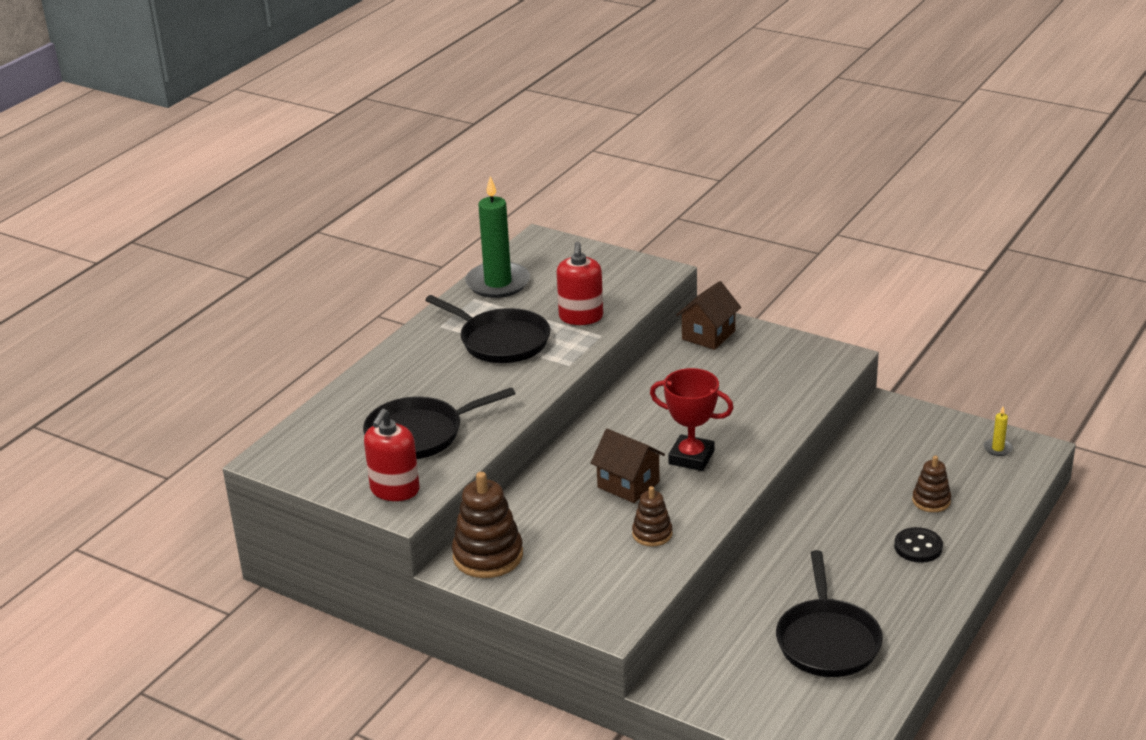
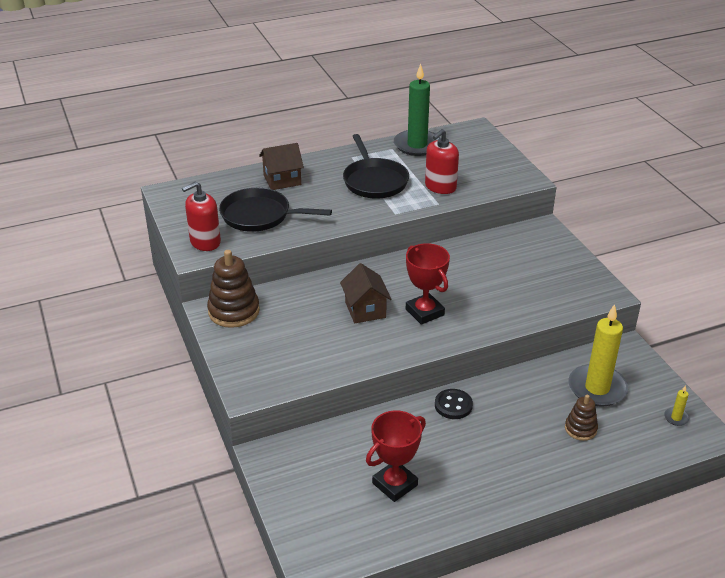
camera: 35 degrees right, 5 degrees up
(652, 534) = (341, 348): brown stacking toy -> none
(708, 335) = (533, 238): brown house -> brown house (282, 180)
(827, 640) = (395, 484): black pan -> red trophy
(904, 457) = (597, 388): none -> yellow candle
(918, 547) = (532, 456): black button -> black button (453, 405)

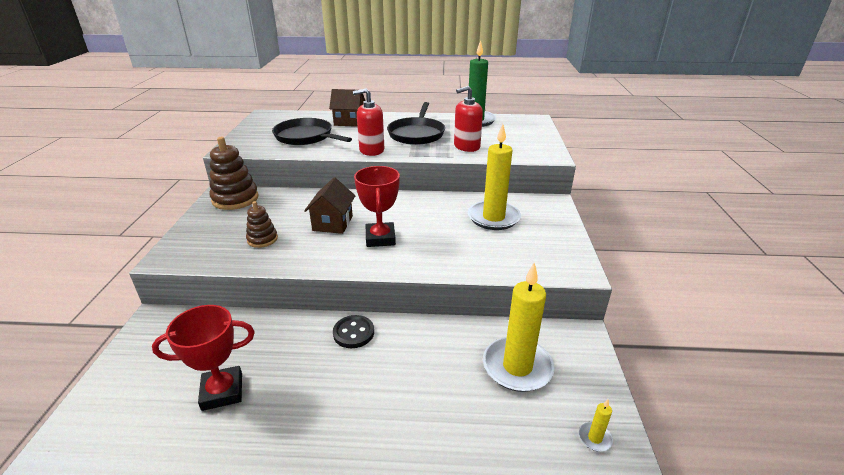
camera: 25 degrees right, 5 degrees down
(205, 242) = (247, 143): red soap dispenser -> red soap dispenser (371, 150)
(505, 260) = (493, 218): none -> yellow candle
(580, 429) = (464, 406): brown stacking toy -> brown stacking toy (262, 239)

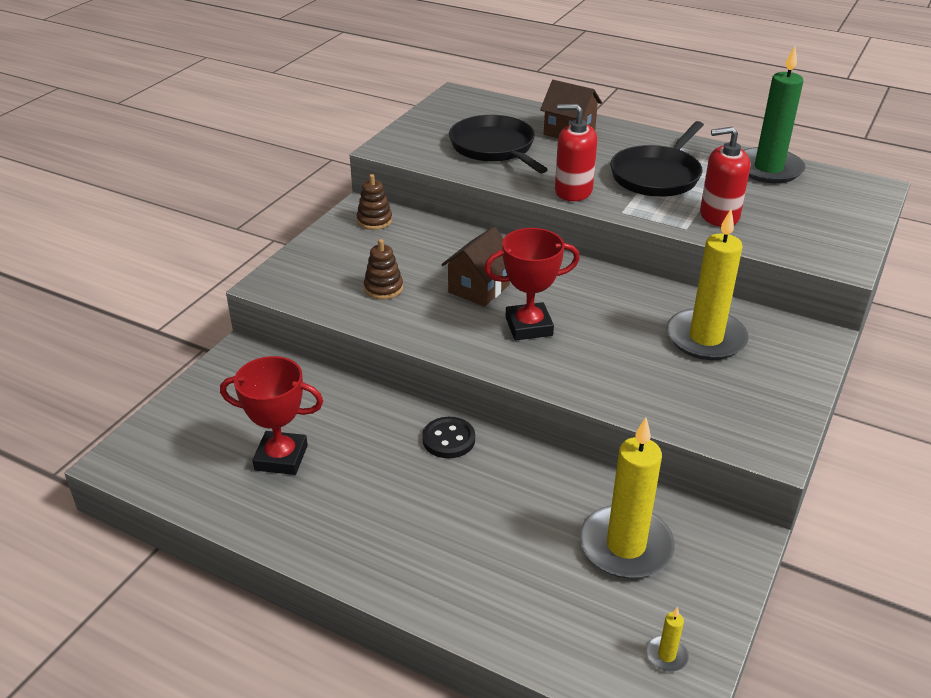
camera: 25 degrees right, 5 degrees up
(235, 199) = (374, 221): brown stacking toy -> brown stacking toy, size x0.58
(380, 238) = (529, 326): red trophy -> red trophy turned 60 degrees clockwise

